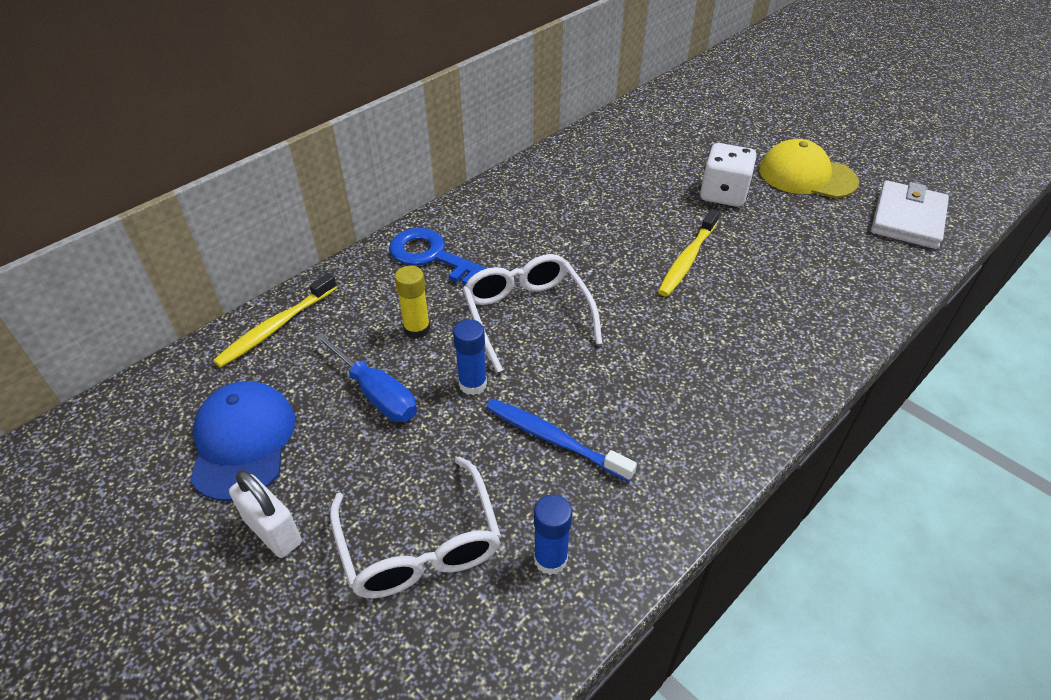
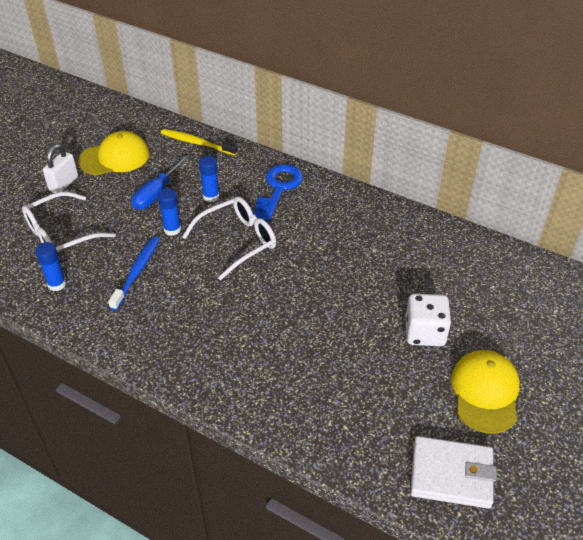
camera: 75 degrees right, 0 degrees up
(243, 442) = (115, 157): blue cap -> yellow cap
(417, 329) = (211, 196): yellow glue stick -> blue glue stick
(687, 259) = (326, 317): yellow toothbrush -> none

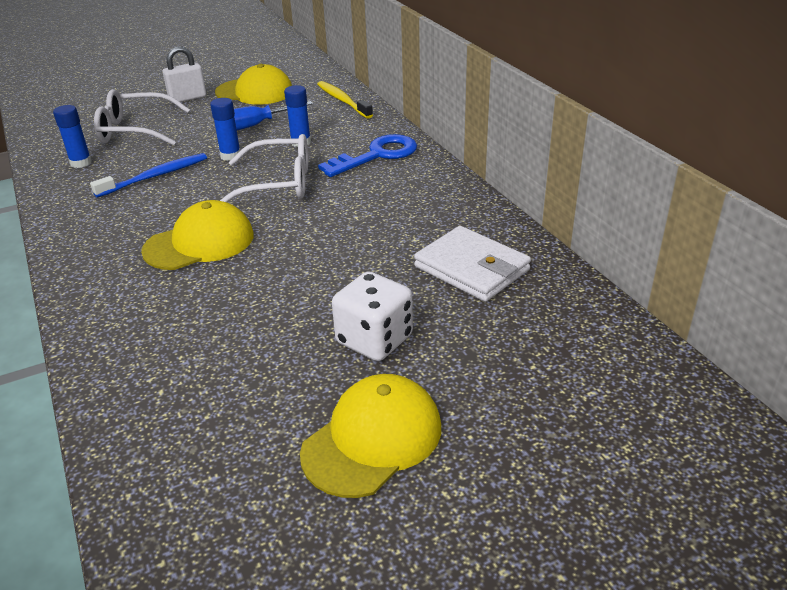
camera: 35 degrees right, 10 degrees down
(242, 314) = (199, 243): none -> yellow cap
(451, 475) = (210, 510): white wallet -> white wallet (471, 268)

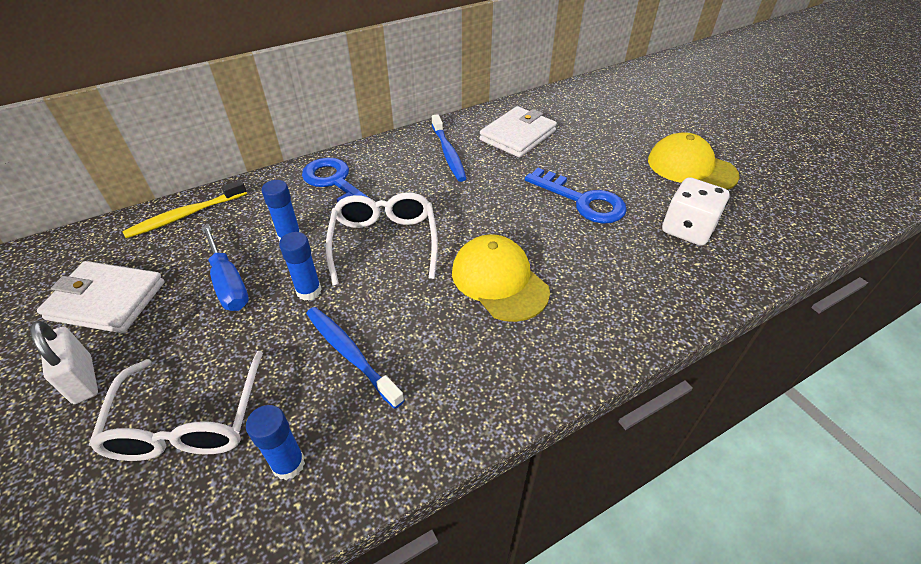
camera: 95 degrees left, 10 degrees up
(255, 92) = (107, 300): yellow cap -> white wallet
(312, 309) = (582, 200): none -> blue key
(374, 340) = (606, 171): white dice -> white dice (687, 229)
(428, 216) = (448, 153): none -> blue toothbrush

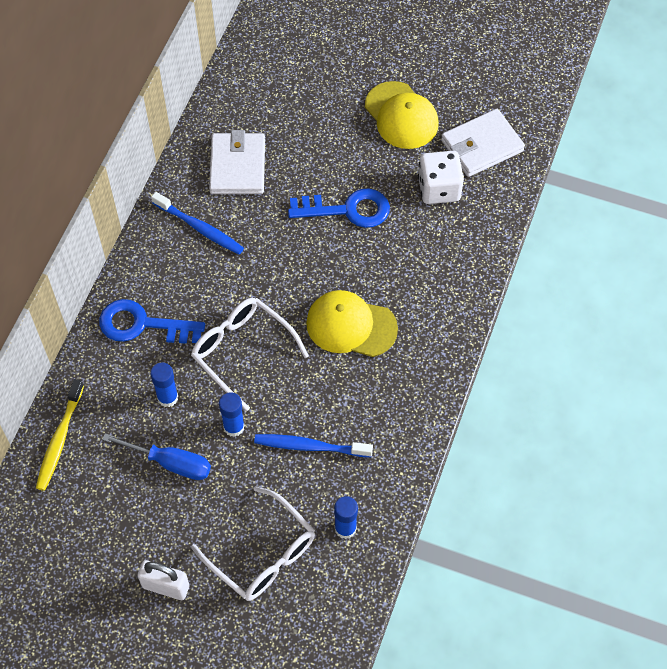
camera: 40 degrees left, 15 degrees up
(107, 300) = (102, 538): white wallet -> white wallet (482, 145)
(691, 168) = (401, 116): yellow cap -> yellow cap turned 120 degrees counterclockwise

